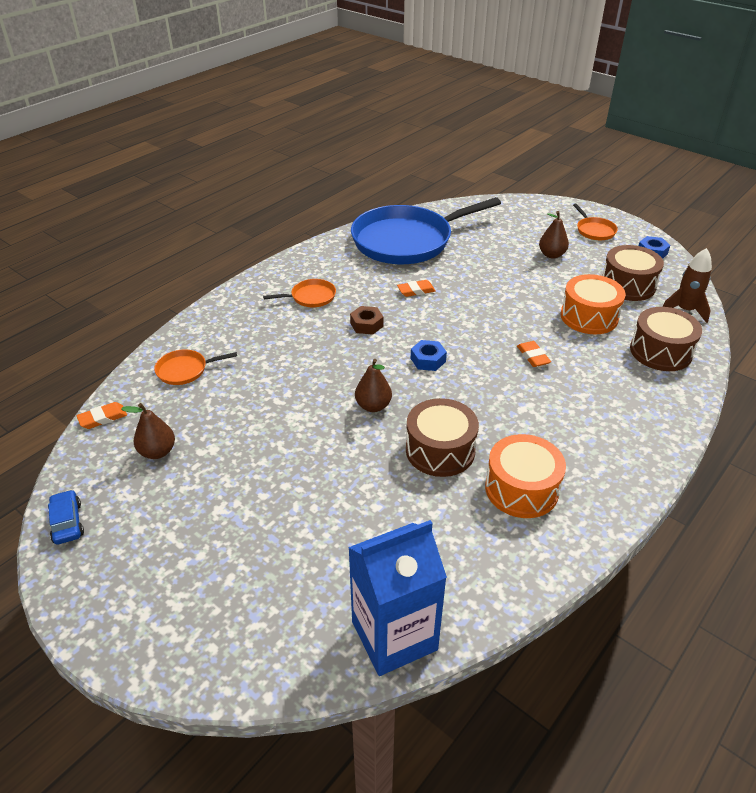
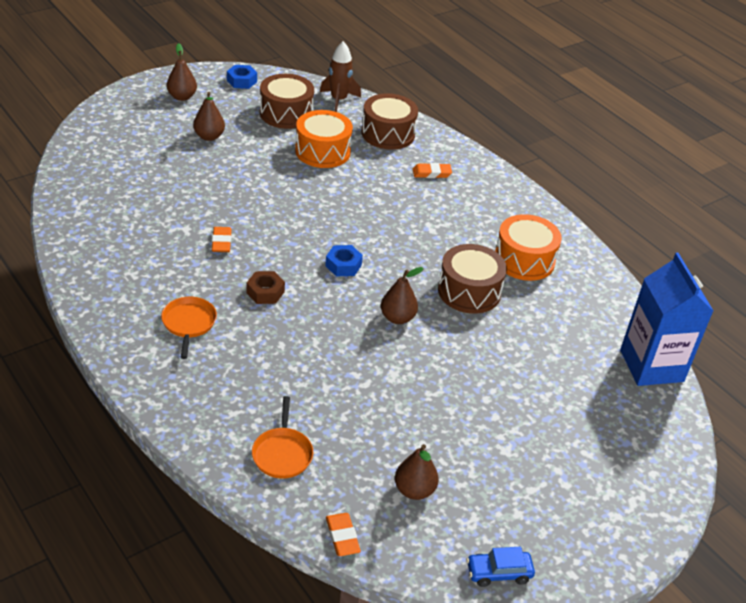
camera: 80 degrees left, 0 degrees up
(406, 241) = (115, 222): blue pan -> none
(533, 356) = (365, 201): orange eraser -> orange eraser (431, 173)
(594, 230) = (182, 97): orange pan -> brown pear

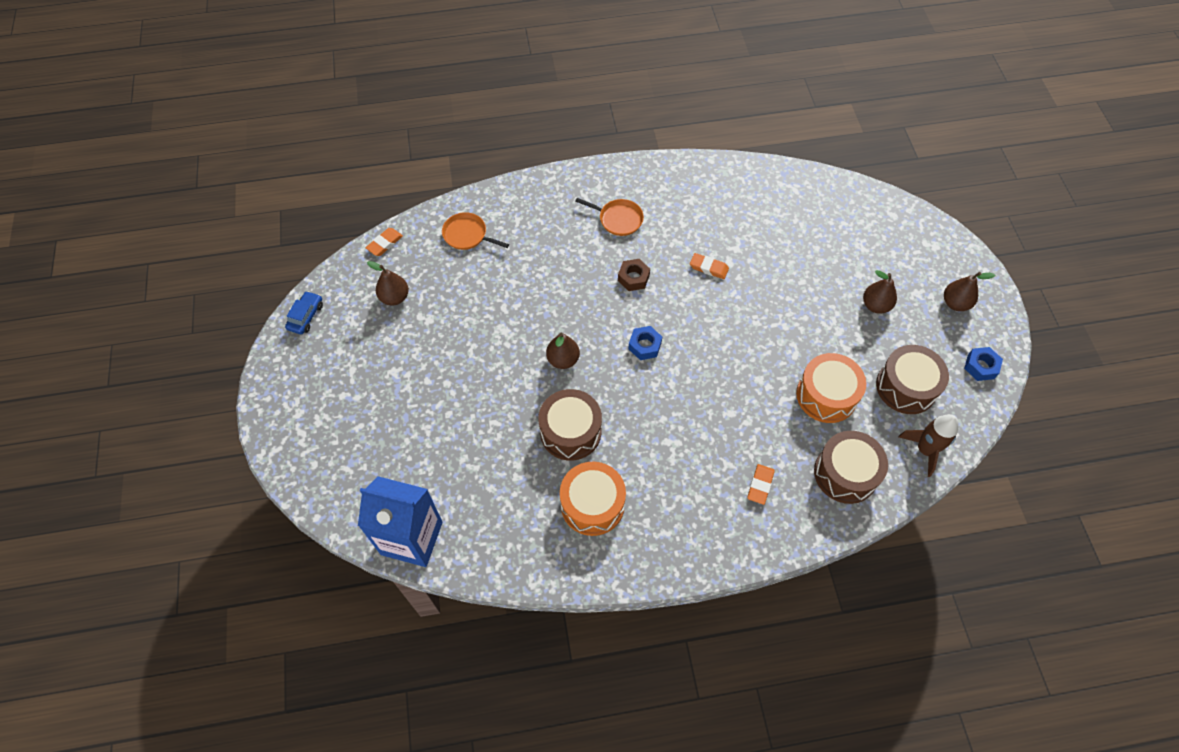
camera: 120 degrees right, 20 degrees up
(342, 537) = (385, 243): orange eraser -> orange eraser turned 60 degrees counterclockwise

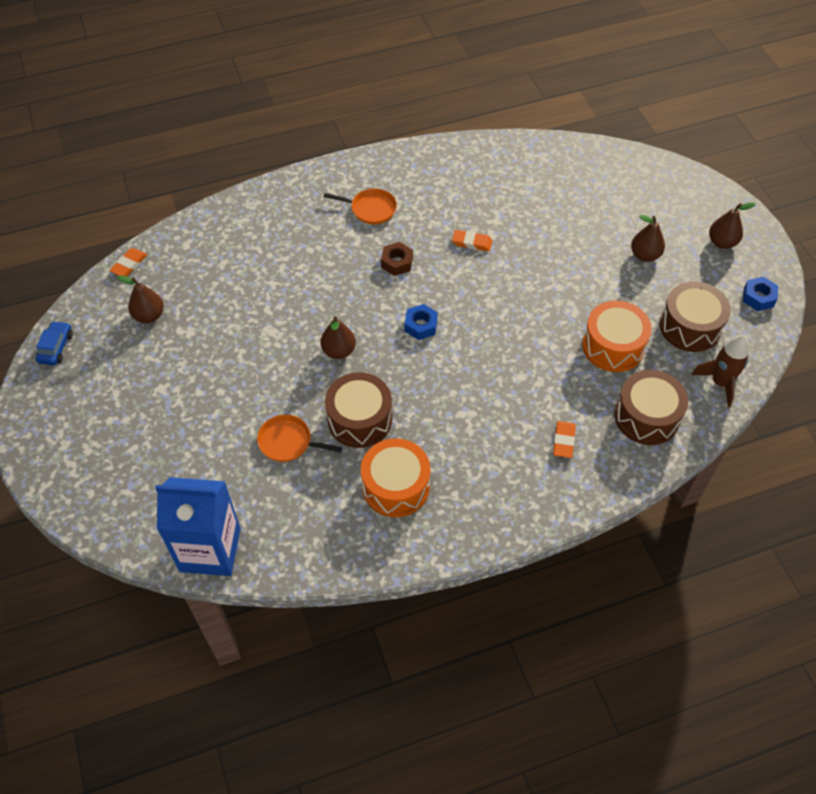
camera: 10 degrees left, 5 degrees down
(467, 235) = (216, 244): orange pan -> orange pan (288, 442)

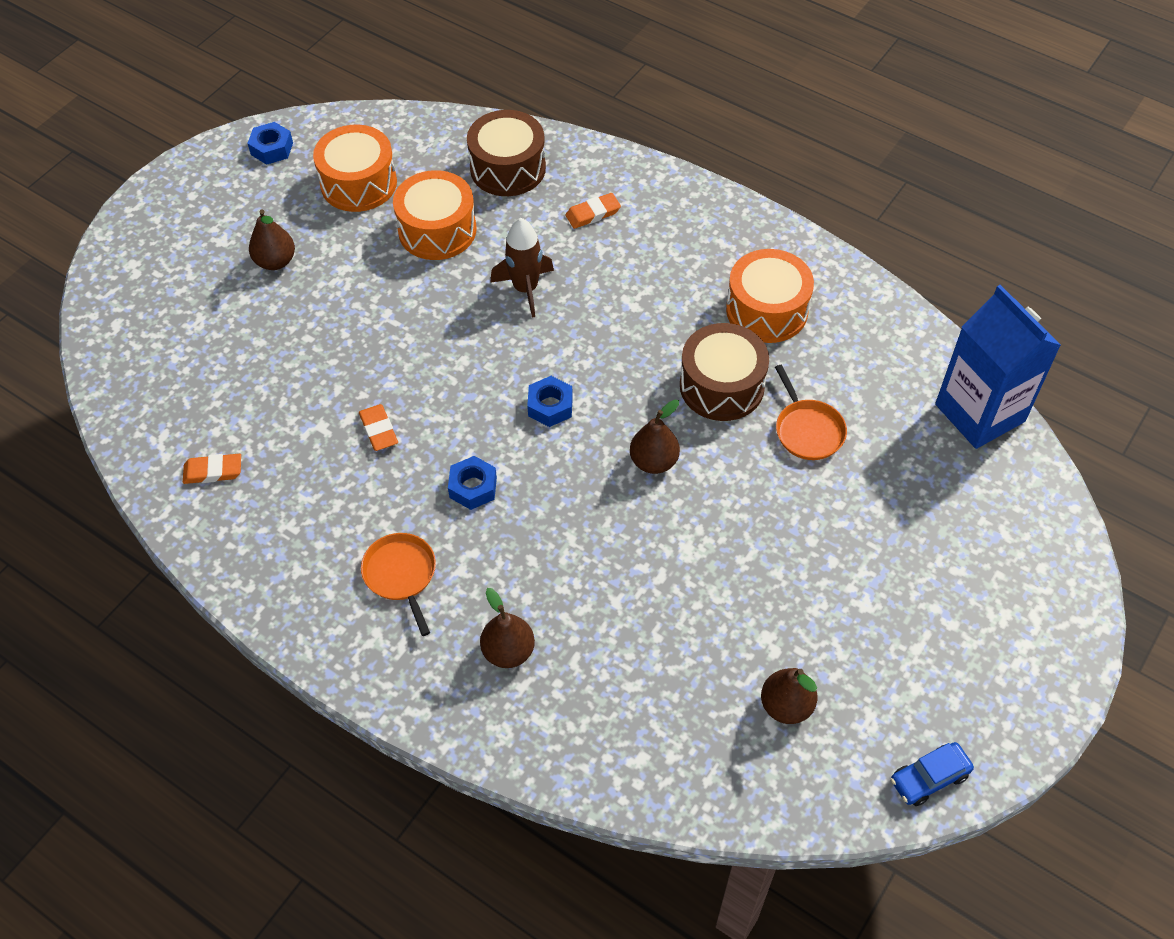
camera: 125 degrees left, 0 degrees up
(129, 264) = (734, 806): orange eraser -> orange eraser (213, 471)
(397, 262) = (473, 487): brown nut -> blue nut
(690, 327) = (358, 183): brown drum -> orange drum
(720, 383) = (417, 135): brown rocket -> brown rocket (525, 289)
(722, 242) = (204, 206): brown pear -> brown pear (508, 651)

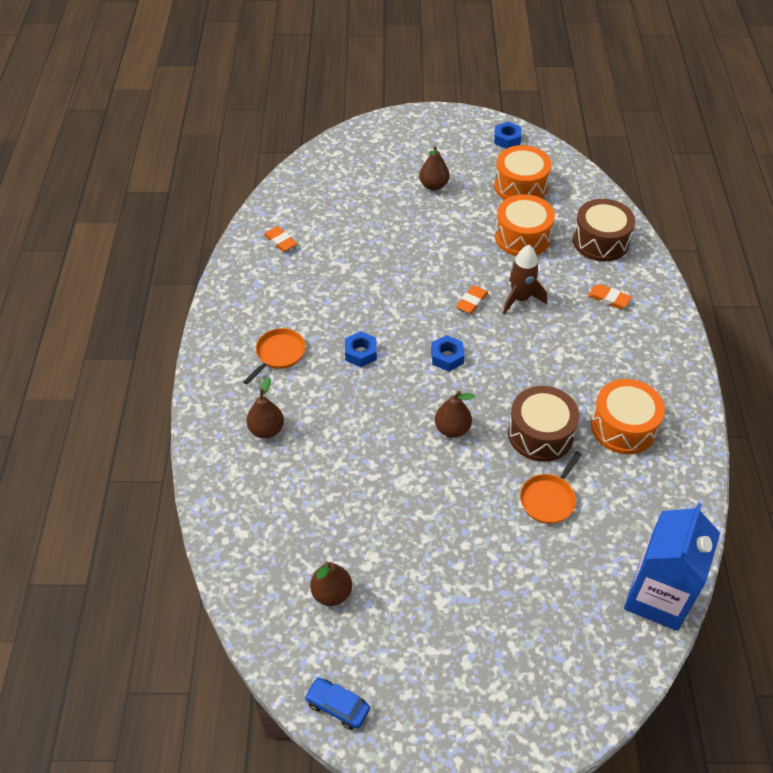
camera: 55 degrees right, 5 degrees down
(378, 430) = (363, 291): orange eraser -> orange eraser (472, 301)

